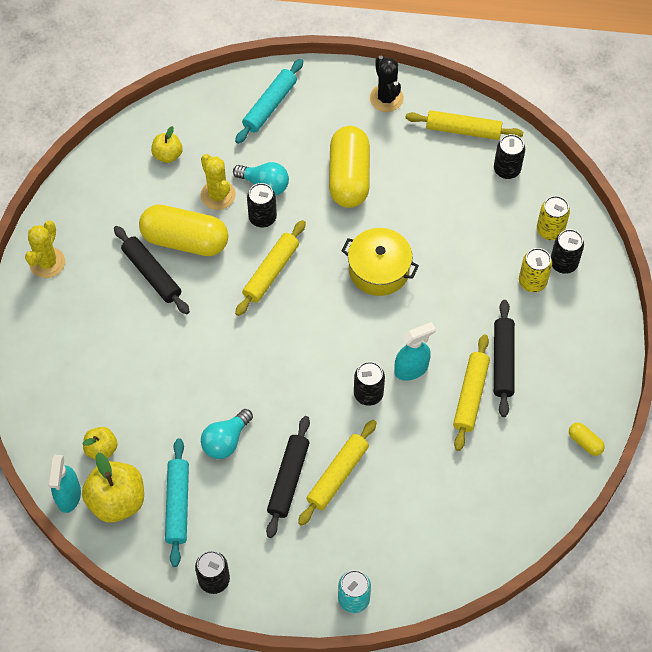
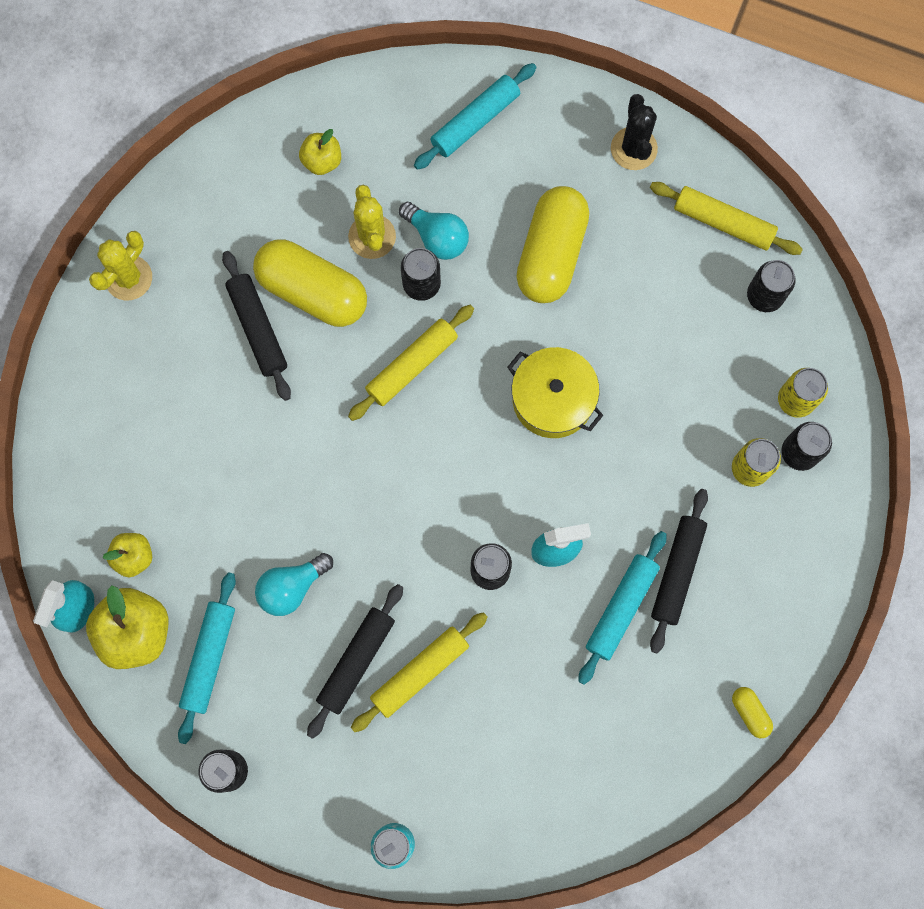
camera: 15 degrees right, 15 degrees up
(471, 396) = (621, 608): yellow rolling pin -> turquoise rolling pin

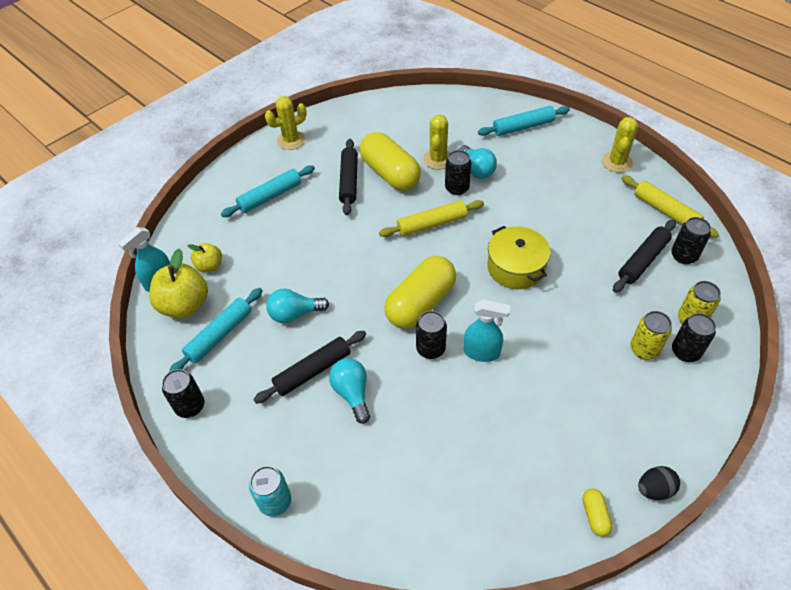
camera: 25 degrees right, 25 degrees down
(322, 161) = (426, 121): yellow apple -> none
(420, 672) = (352, 393): yellow rolling pin -> turquoise light bulb
(551, 253) = (544, 196): yellow capsule -> yellow capsule (420, 303)
(621, 608) = (516, 404): turquoise rolling pin -> turquoise rolling pin (270, 196)
(634, 148) = (617, 162): black cactus -> yellow cactus
(677, 572) = (567, 395): black rolling pin -> black rolling pin (643, 260)
(805, 655) = (654, 489): none -> black egg

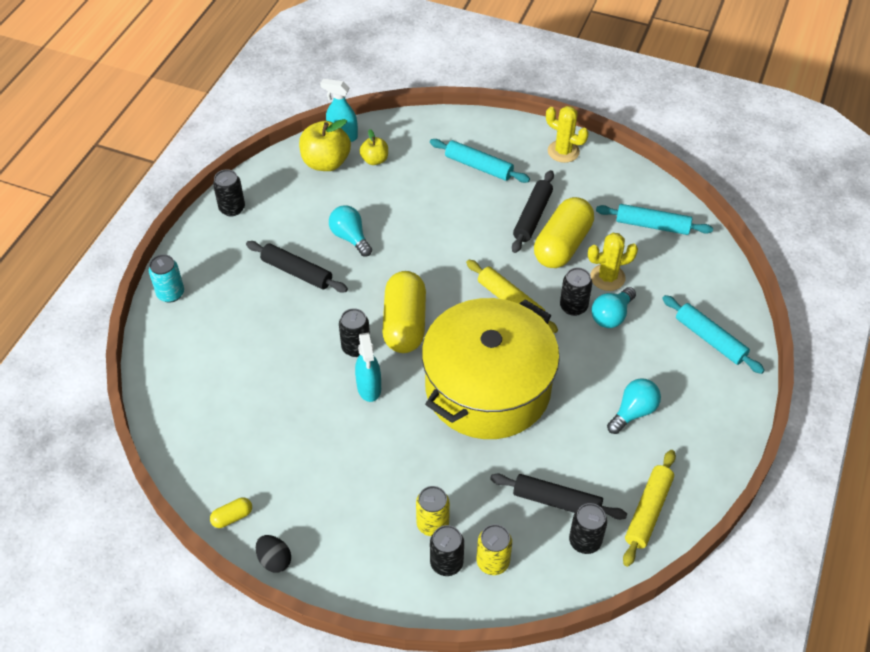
camera: 65 degrees right, 0 degrees up
(219, 335) = (306, 197): turquoise rolling pin -> turquoise rolling pin (652, 225)
(349, 181) = (532, 216): black rolling pin -> black rolling pin turned 45 degrees counterclockwise
(352, 393) = (286, 307): turquoise light bulb -> turquoise light bulb (633, 412)
(420, 303) = (405, 323): yellow capsule -> yellow capsule turned 75 degrees clockwise
(515, 267) = (488, 387): yellow pot -> yellow pot, size x1.98
(617, 162) = (705, 446): yellow cactus -> none

